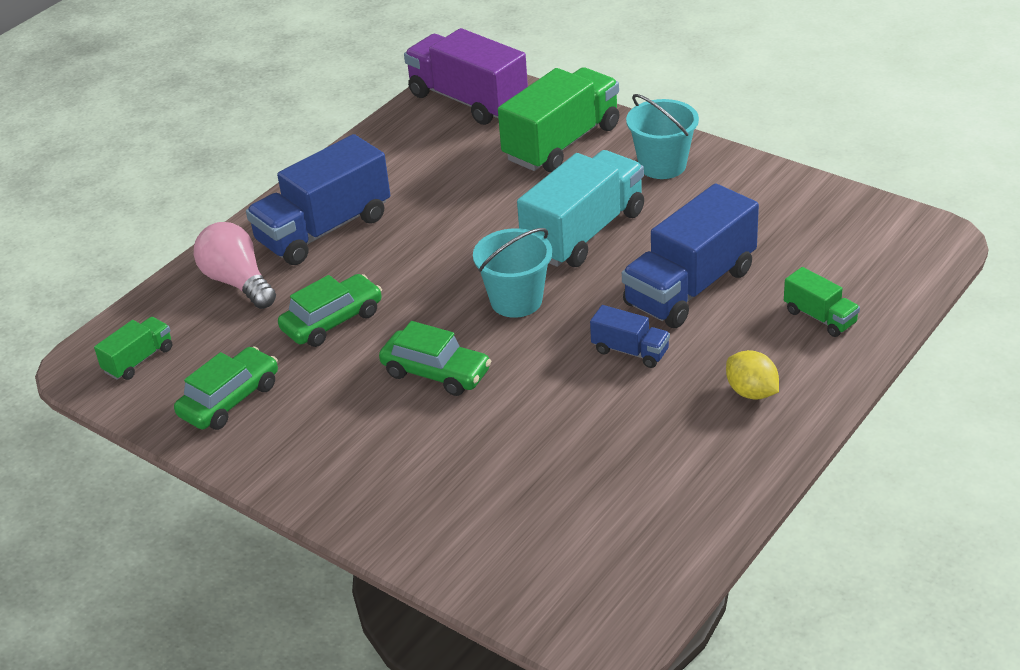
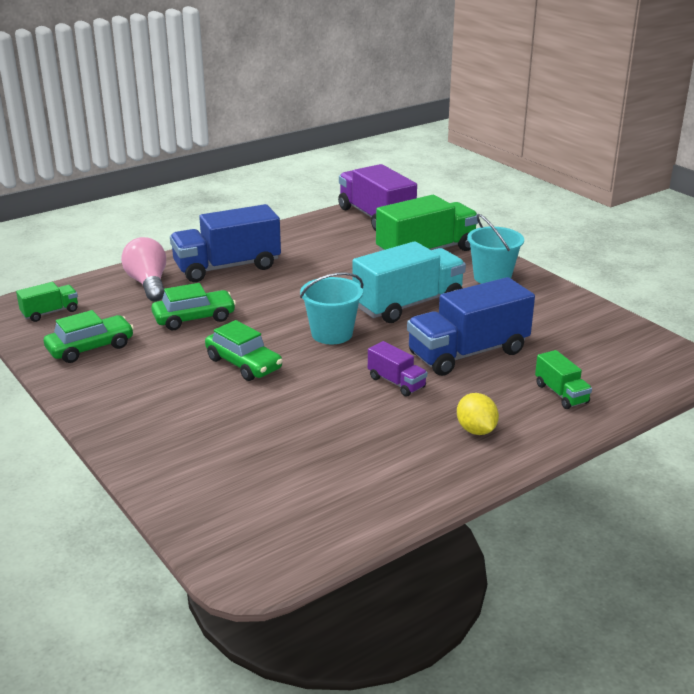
camera: 15 degrees right, 10 degrees down
(630, 351) = (396, 382): blue truck -> purple truck

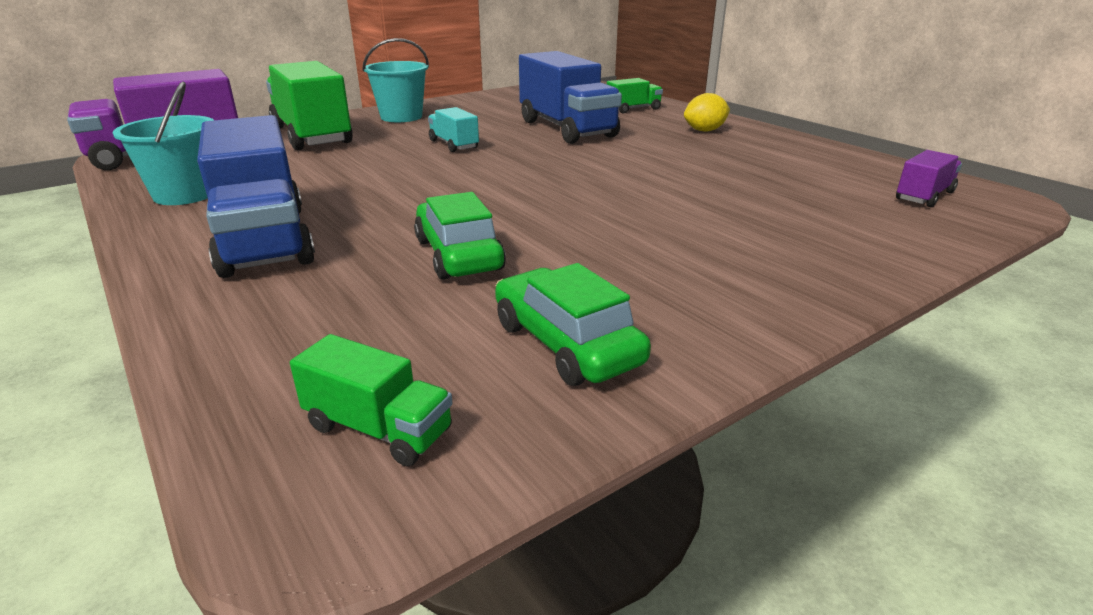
camera: 90 degrees left, 0 degrees up
(50, 312) = (378, 429): green truck -> green truck turned 150 degrees clockwise
(148, 284) = (286, 308): pink light bulb -> none
(244, 364) = (605, 216): green car -> none
(332, 334) = (522, 174): turquoise bucket -> turquoise bucket (185, 194)
(396, 382) = (631, 151): purple truck -> purple truck (924, 196)
(408, 304) = (453, 144): turquoise truck -> turquoise truck, size x0.48

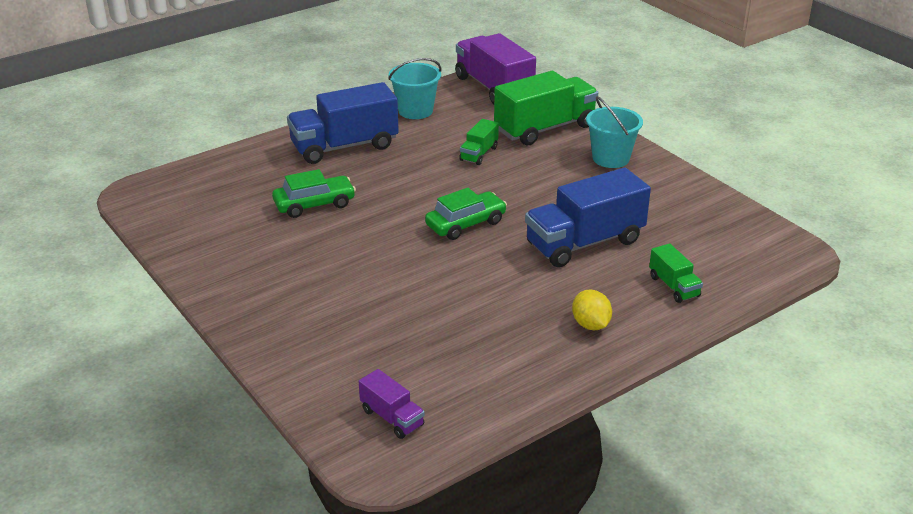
camera: 90 degrees right, 5 degrees up
(378, 429) = (171, 198): green truck -> green truck (479, 154)
(453, 144) = (526, 189): turquoise truck -> none
(566, 344) = (214, 237): green car -> green car (465, 224)

